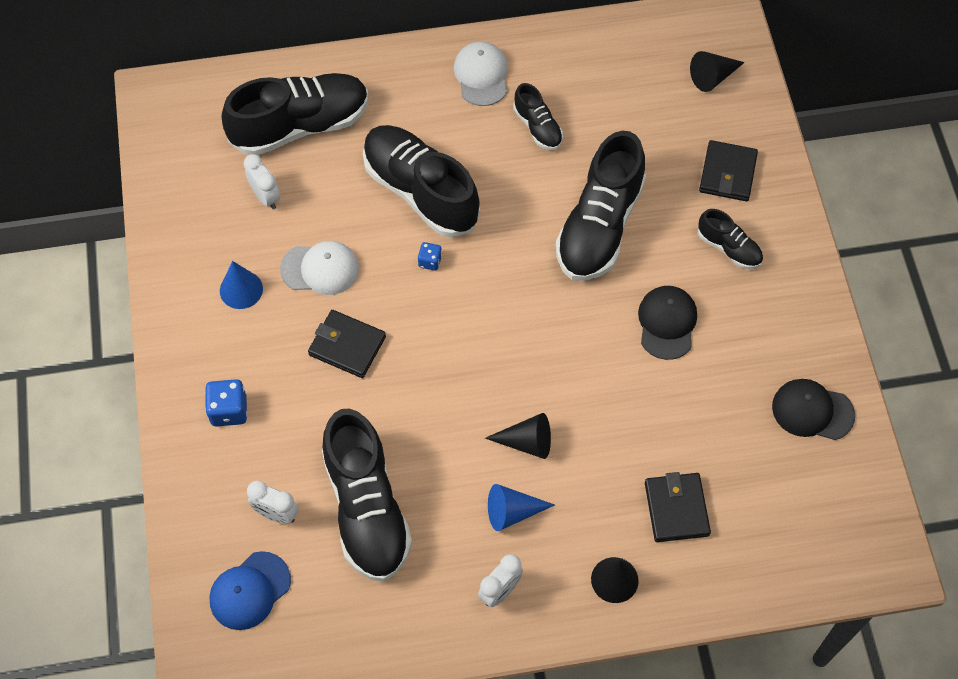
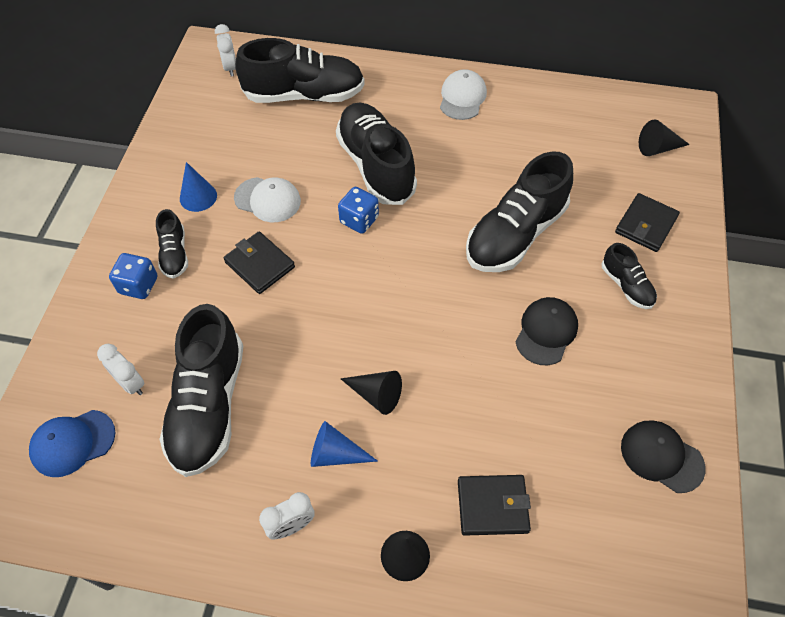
camera: 20 degrees right, 5 degrees down
(265, 197) = (252, 136): white clock -> white clock (230, 68)
(430, 261) = (359, 220): blue dice -> blue dice, size x1.69
(537, 127) = (492, 146): black shoe -> black shoe (174, 254)
(676, 509) = (492, 506): black wallet -> black wallet turned 75 degrees clockwise

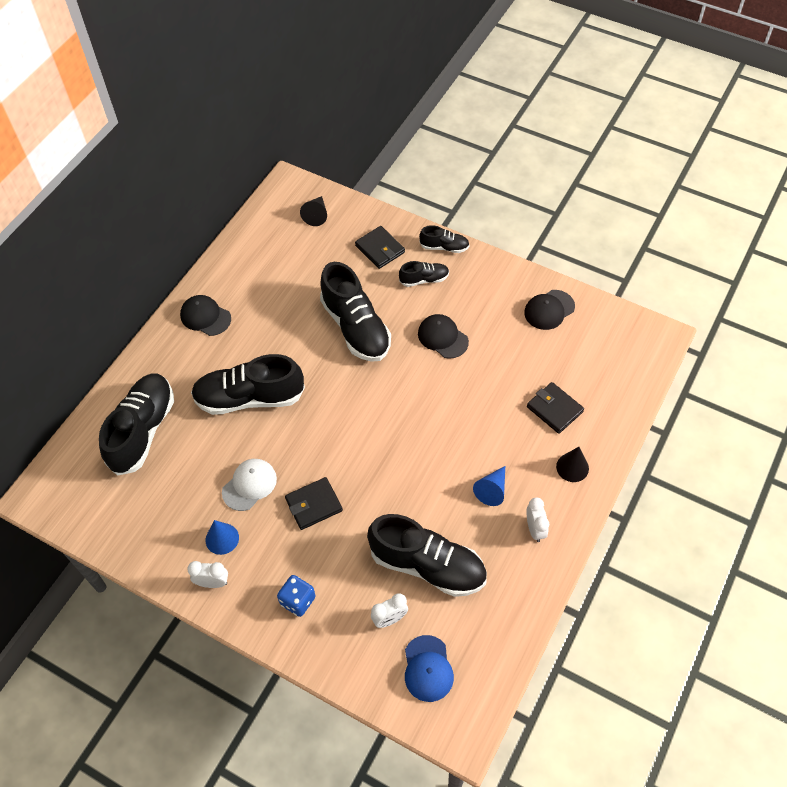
camera: 70 degrees left, 0 degrees up
(174, 254) = (276, 567): black shoe -> black shoe (444, 247)
(230, 68) = (75, 483): white clock -> white clock (212, 582)
(359, 220) = (299, 424): blue dice -> none
(376, 395) = (455, 453): black cone -> none
(462, 97) = (205, 317): white cap -> black cap
(492, 506) = (554, 409): black wallet -> black wallet turned 60 degrees counterclockwise

